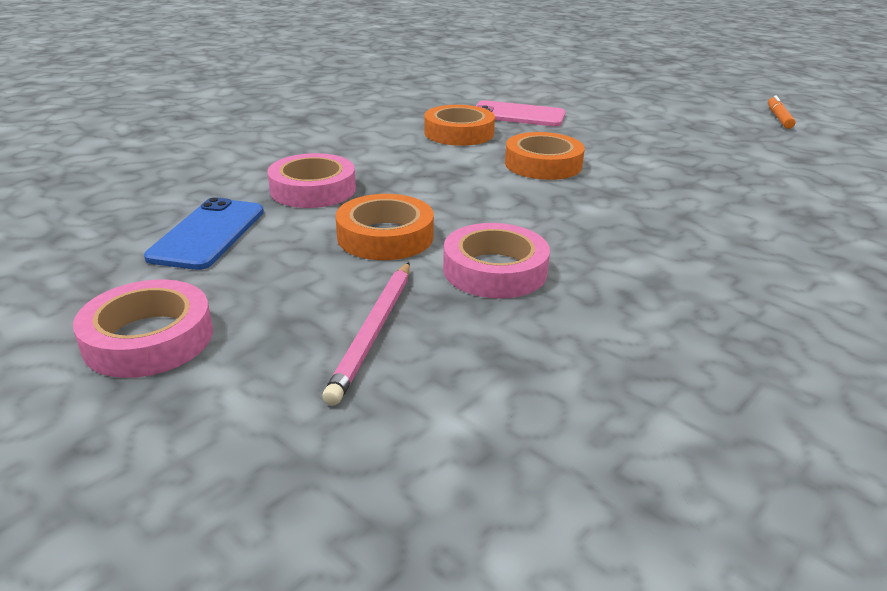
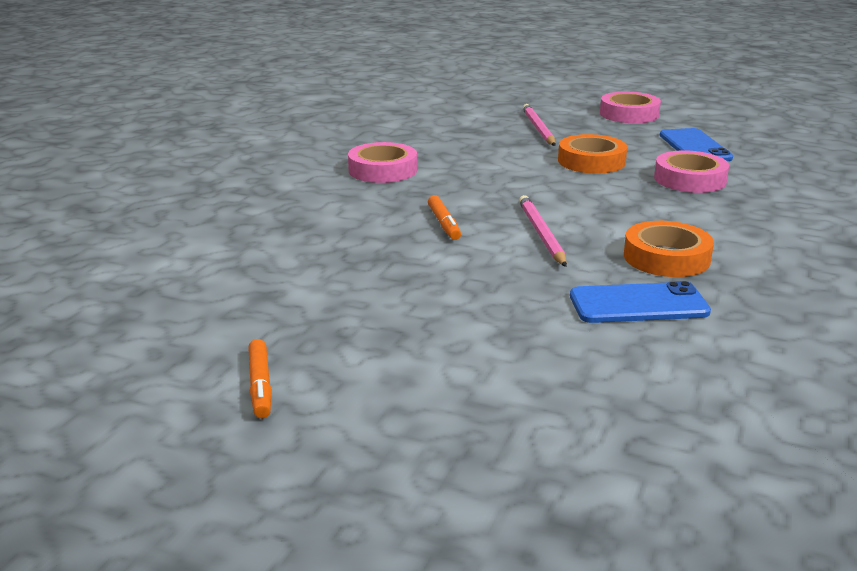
camera: 160 degrees right, 5 degrees down
(495, 270) = (505, 156): pink tape -> pink tape (382, 170)
(518, 115) = (638, 304): pink phone -> blue phone
(543, 164) = (541, 234): orange tape -> pink pencil
(633, 188) = (444, 224): none -> orange marker

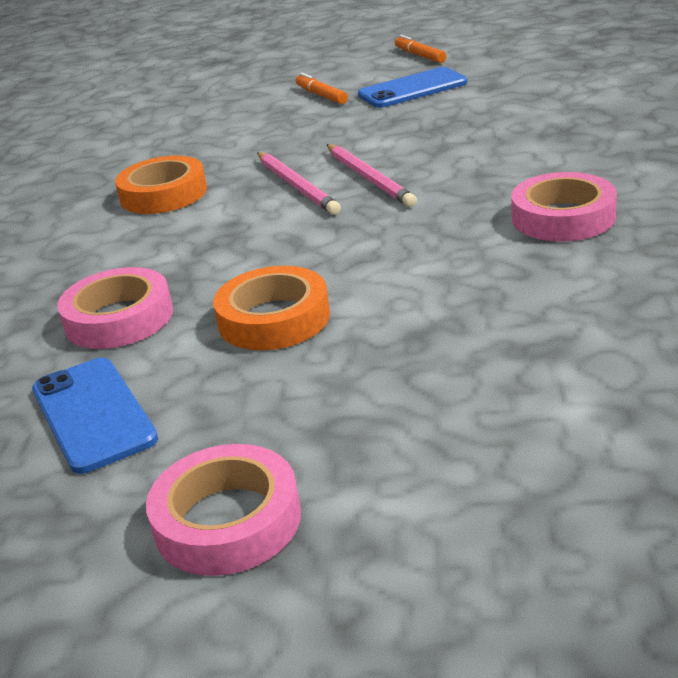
camera: 165 degrees right, 5 degrees up
(444, 224) = (407, 170): orange marker -> orange marker (321, 95)
(538, 128) = (408, 391): pink pencil -> pink pencil (369, 178)
(638, 304) = (190, 150): blue phone -> blue phone (412, 89)

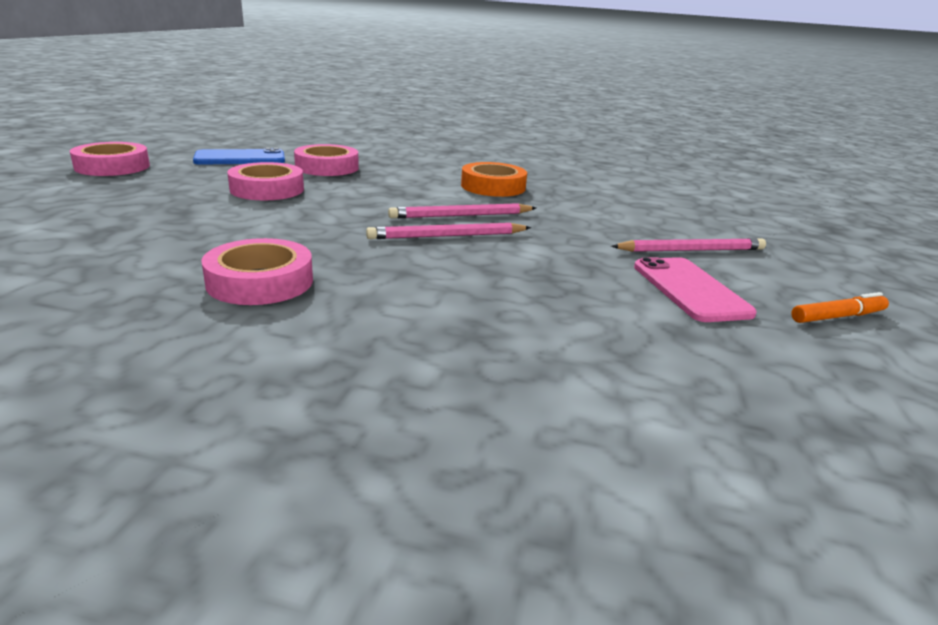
camera: 95 degrees right, 5 degrees down
(274, 319) = (267, 189): orange tape -> pink tape
(321, 95) = (691, 250): orange marker -> pink pencil
(412, 89) = (690, 289): blue phone -> pink phone

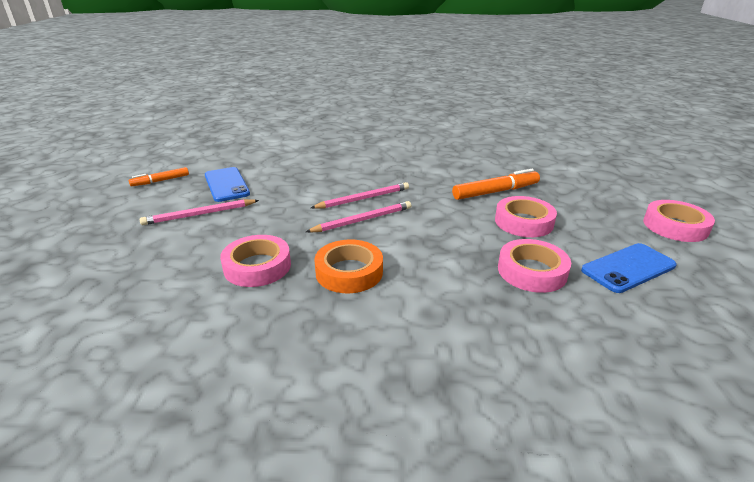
camera: 170 degrees right, 5 degrees up
(238, 217) = (495, 192): none -> orange marker
(260, 281) = (428, 160): pink tape -> pink tape (257, 266)
(690, 289) = (226, 184): pink phone -> blue phone

